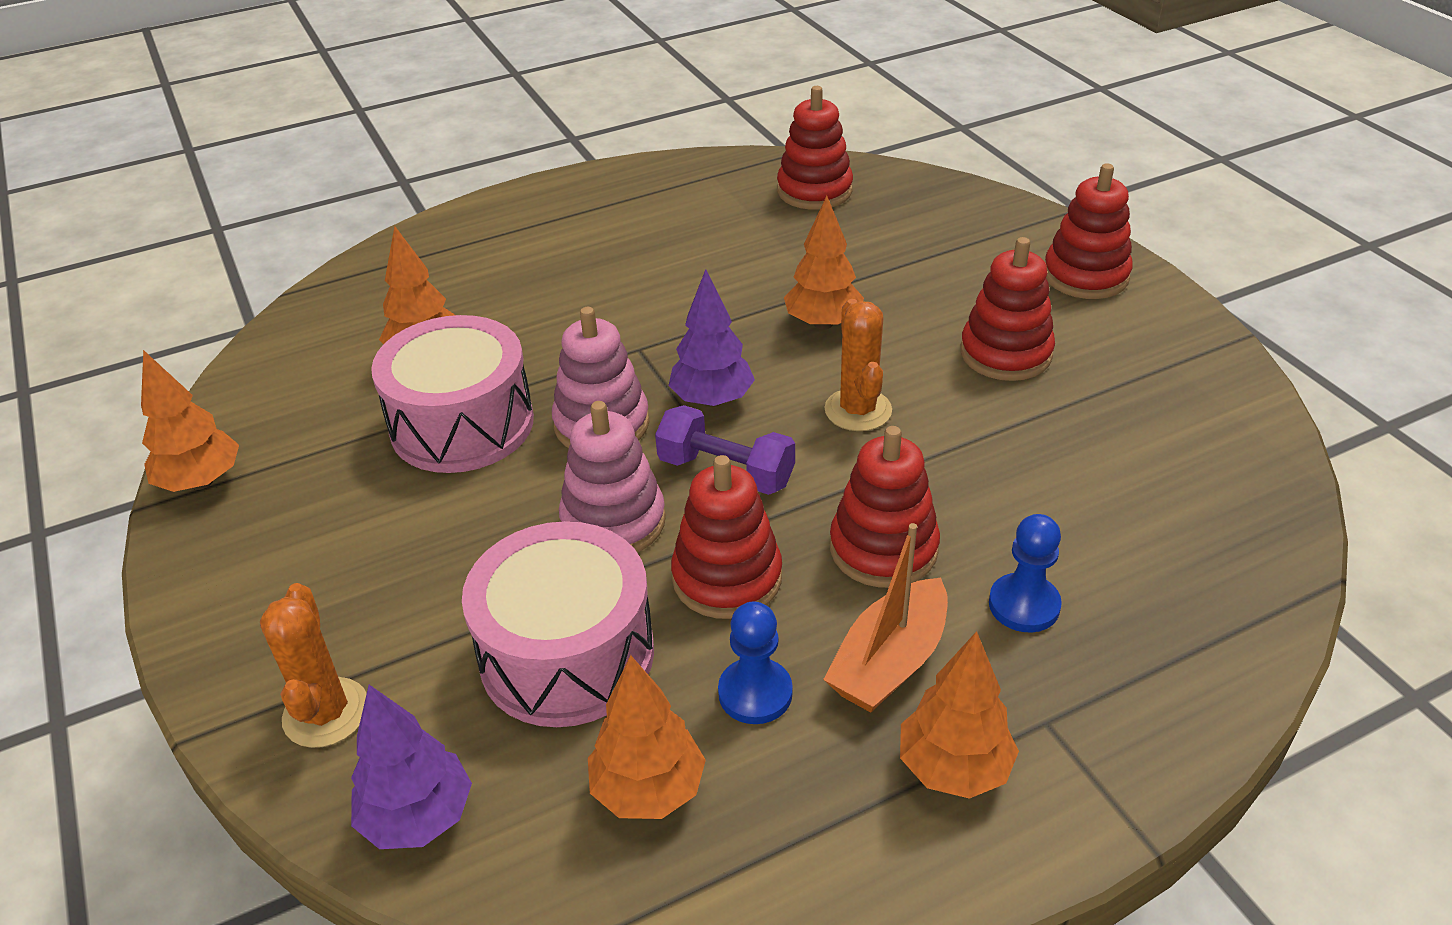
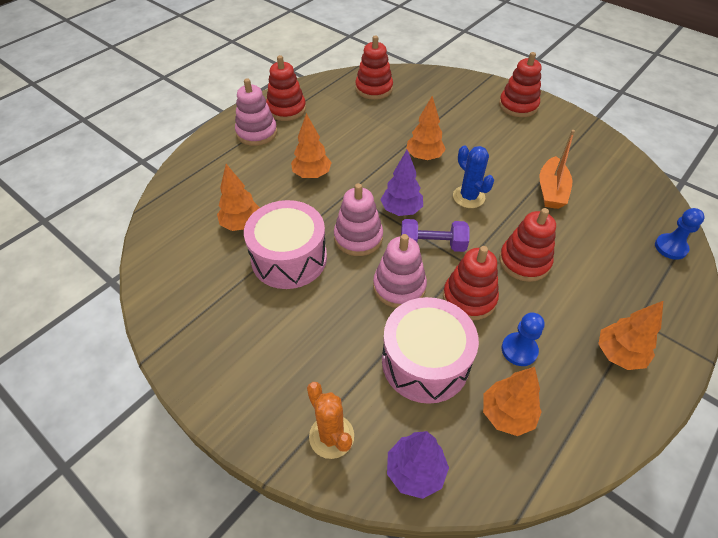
camera: 25 degrees left, 10 degrees up
(201, 482) = (169, 333): orange tree -> orange tree (312, 175)
(554, 220) = (257, 133): none -> pink stacking toy
(858, 410) = (468, 197): orange cactus -> blue cactus
(889, 662) = (562, 315): orange boat -> orange boat (551, 191)
(1005, 353) = (511, 152): red stacking toy -> red stacking toy (286, 109)
(1024, 605) = (596, 270): blue pawn -> blue pawn (670, 247)

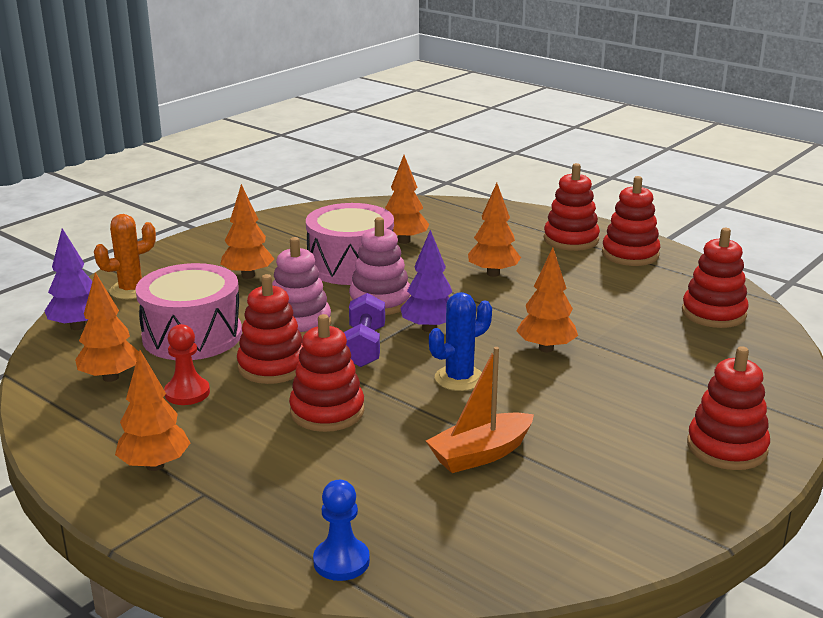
camera: 90 degrees right, 25 degrees down
(257, 133) = (571, 240): pink stacking toy -> red stacking toy
(303, 333) = (248, 276): none -> orange tree
(519, 350) = (187, 393): blue pawn -> red pawn
(551, 191) = (480, 454): orange boat -> orange boat turned 45 degrees counterclockwise

